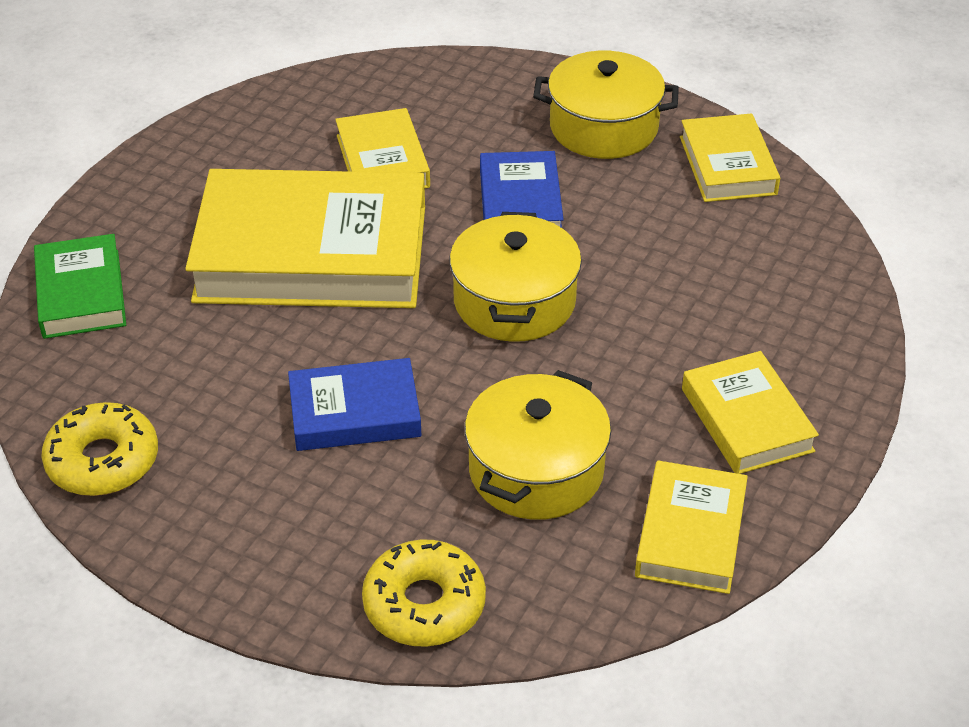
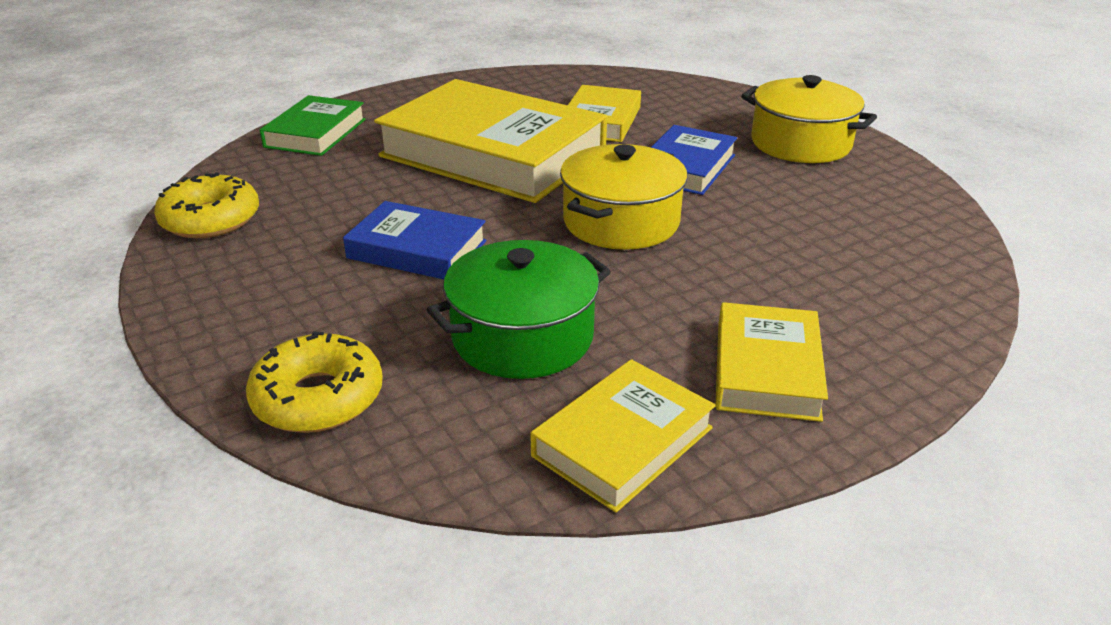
camera: 30 degrees right, 10 degrees down
(536, 470) = (522, 337): yellow pot -> green pot
(727, 165) = (898, 190): yellow book -> none

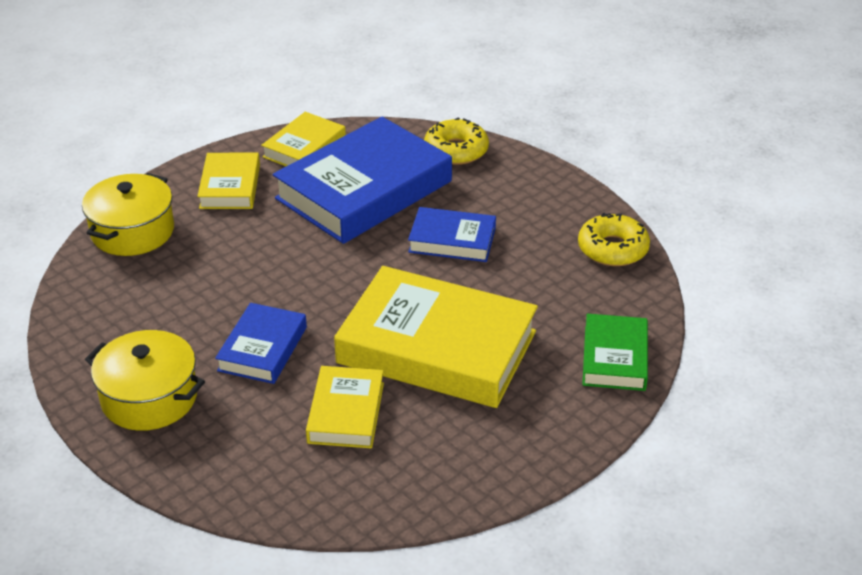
camera: 170 degrees right, 5 degrees up
(522, 337) = (364, 190): green pot -> blue book
(621, 222) = (315, 280): yellow pot -> yellow pot (133, 231)

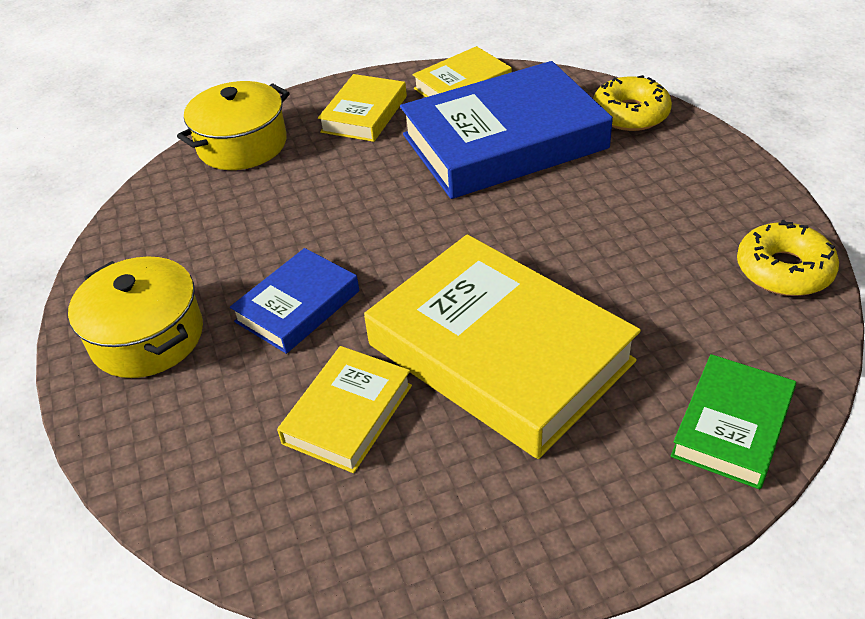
camera: 25 degrees right, 5 degrees up
(452, 240) = (579, 219): blue book -> none

